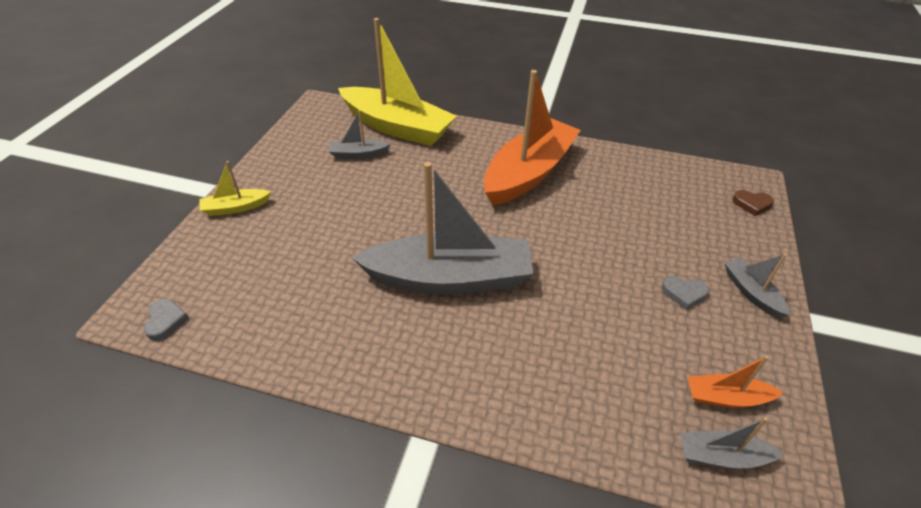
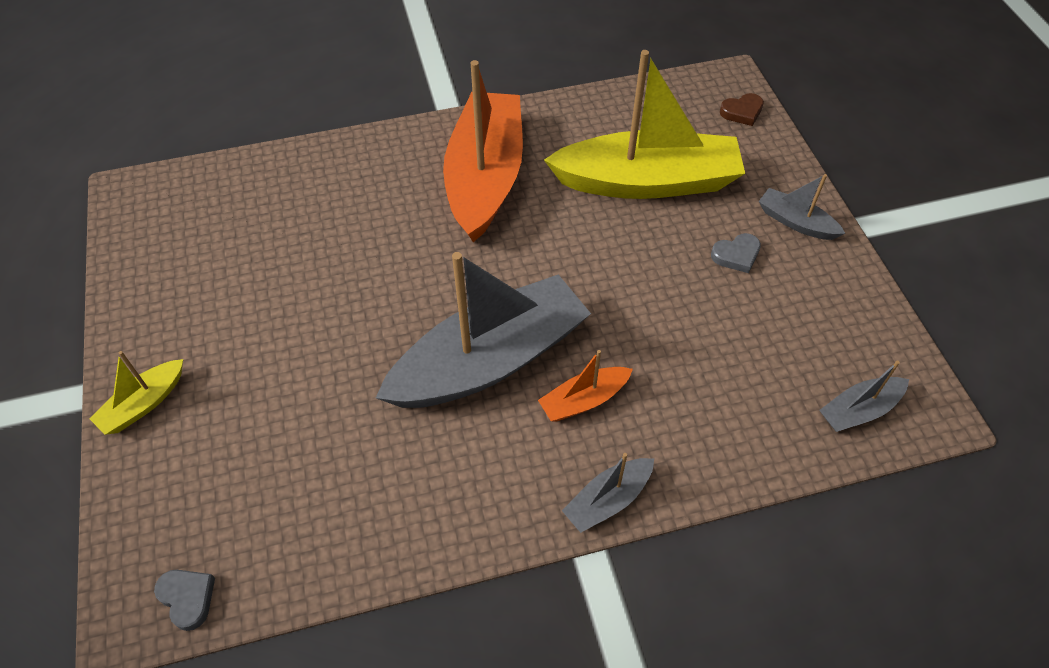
camera: 30 degrees left, 10 degrees up
(358, 154) = (250, 247): grey boat -> grey boat (608, 500)
(397, 127) = (271, 182): yellow boat -> yellow boat (647, 181)
(726, 397) = (832, 350): orange boat -> orange boat (584, 400)

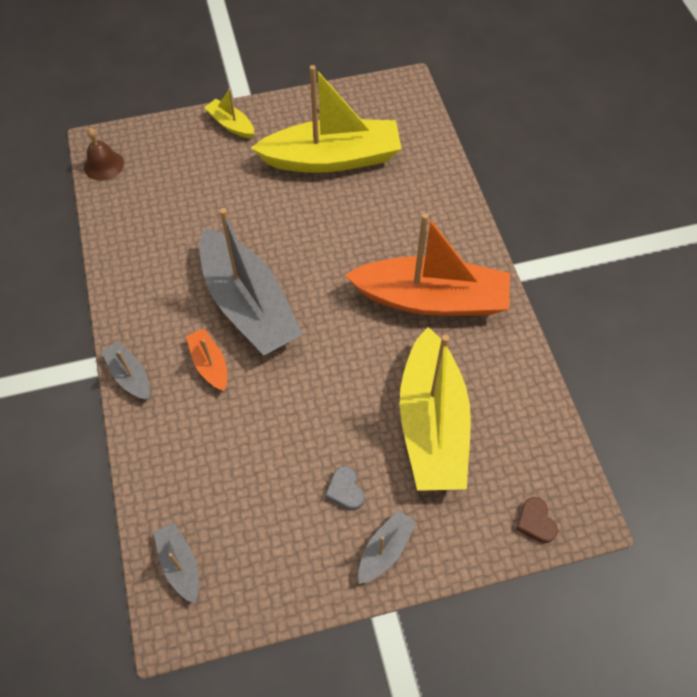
camera: 90 degrees right, 5 degrees up
(187, 598) = (103, 165): grey heart -> brown bell
(245, 273) = (332, 158): none -> yellow boat

